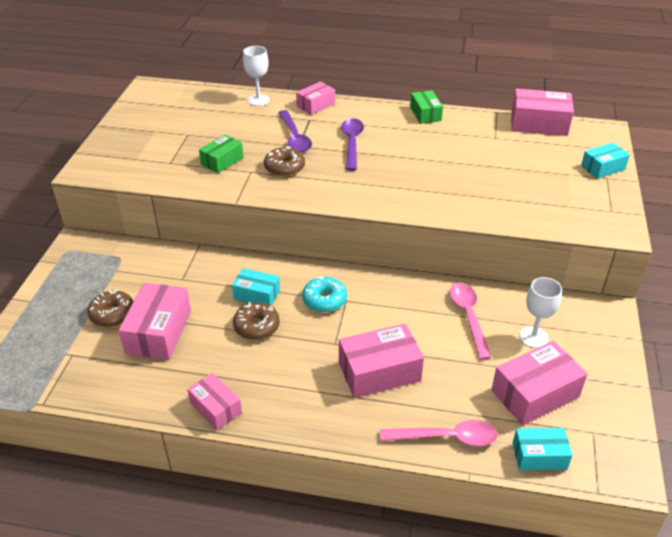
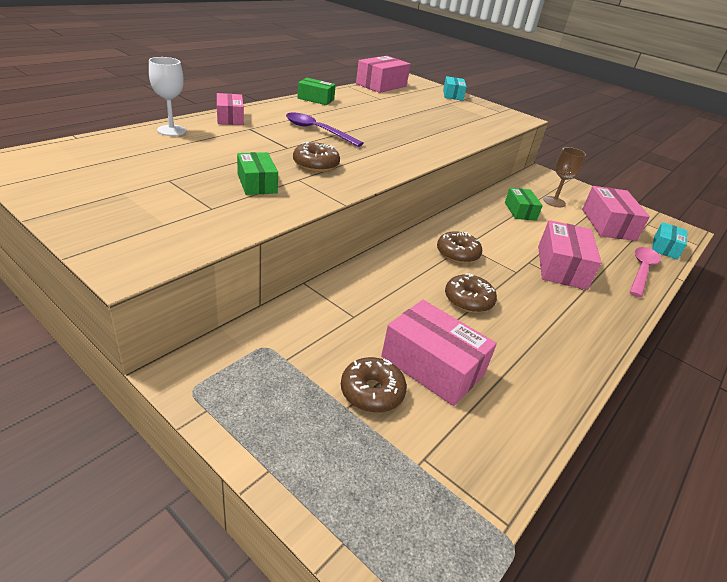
camera: 65 degrees left, 5 degrees down
(216, 408) = (572, 369): pink box -> none
(257, 294) = (421, 282): turquoise box -> none
(294, 137) = (270, 143): purple spoon -> none
(324, 300) = (457, 254): turquoise donut -> brown donut
(468, 317) = (520, 211): pink spoon -> green box
(533, 337) = (554, 202): white goblet -> brown goblet

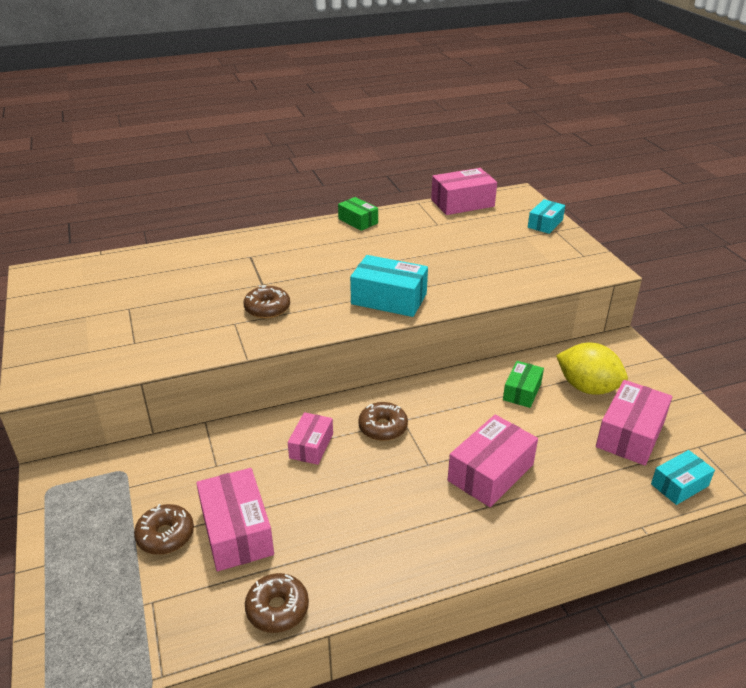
camera: 35 degrees right, 0 degrees up
(171, 130) = (179, 253): white goblet -> none
(230, 118) = (244, 241): pink box -> pink box (311, 446)
(257, 183) = (193, 322): green box -> none
(317, 131) = (313, 266): purple spoon -> none
(408, 148) = (389, 299): none -> turquoise box
(468, 300) = (338, 480): brown donut -> brown donut (277, 609)
(554, 202) = (587, 387): brown goblet -> yellow lemon
(641, 271) = (597, 505): pink spoon -> none

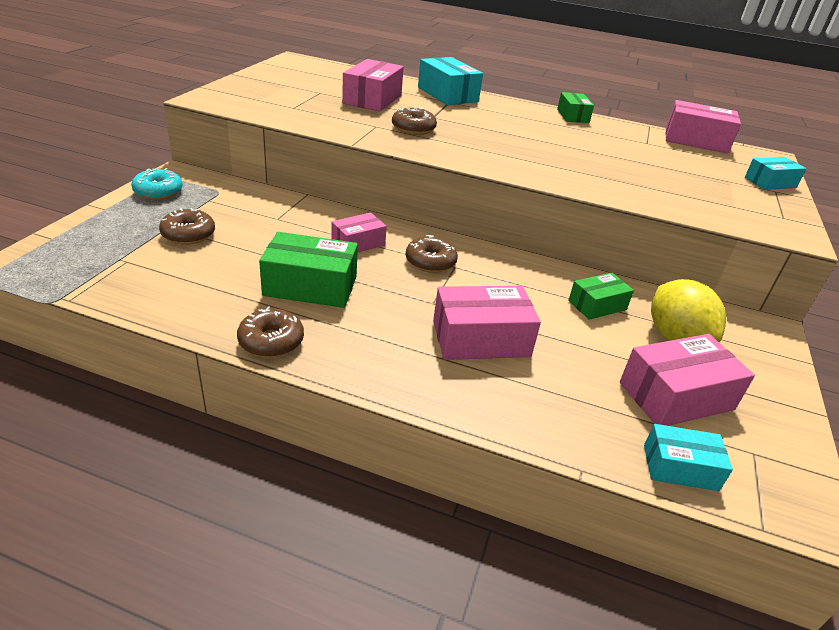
camera: 35 degrees right, 0 degrees up
(67, 510) = (158, 192): none -> turquoise donut
(236, 531) = (233, 258): pink box -> pink box (372, 99)
(277, 609) = (188, 314): brown donut -> brown donut (271, 341)
(330, 513) = (310, 286): none -> green box
(389, 299) = (523, 163): turquoise box -> turquoise box (447, 94)

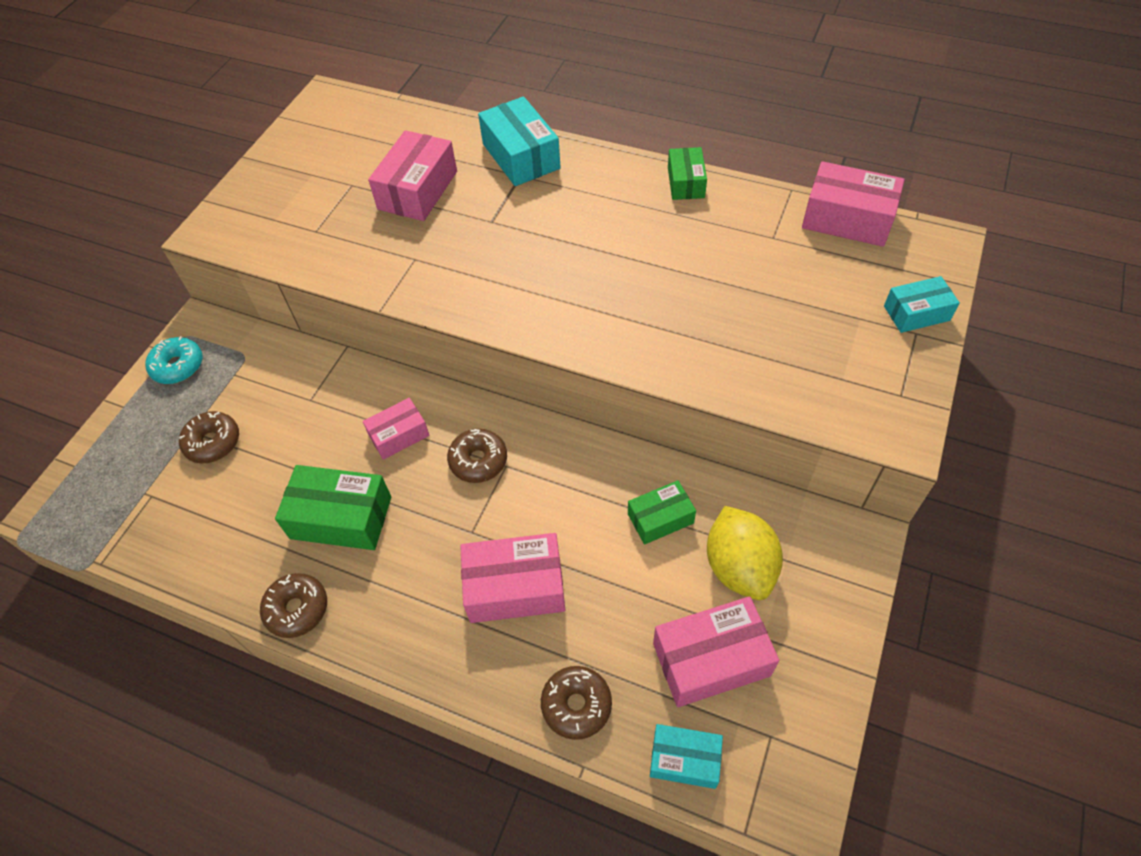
camera: 10 degrees right, 20 degrees up
(413, 129) = (461, 258): brown donut -> brown donut (576, 705)

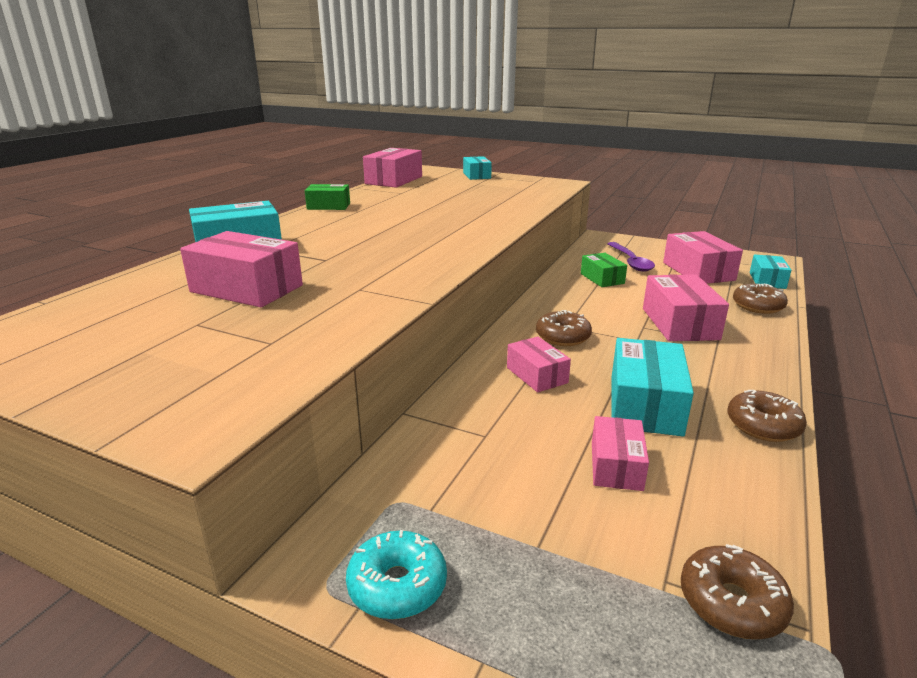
camera: 90 degrees left, 30 degrees down
(213, 442) = (557, 518): brown donut -> brown donut (731, 603)
(260, 483) = (616, 466): none -> pink box
(341, 517) = (645, 405): green box -> turquoise box
(739, 567) = (630, 262): yellow lemon -> purple spoon

